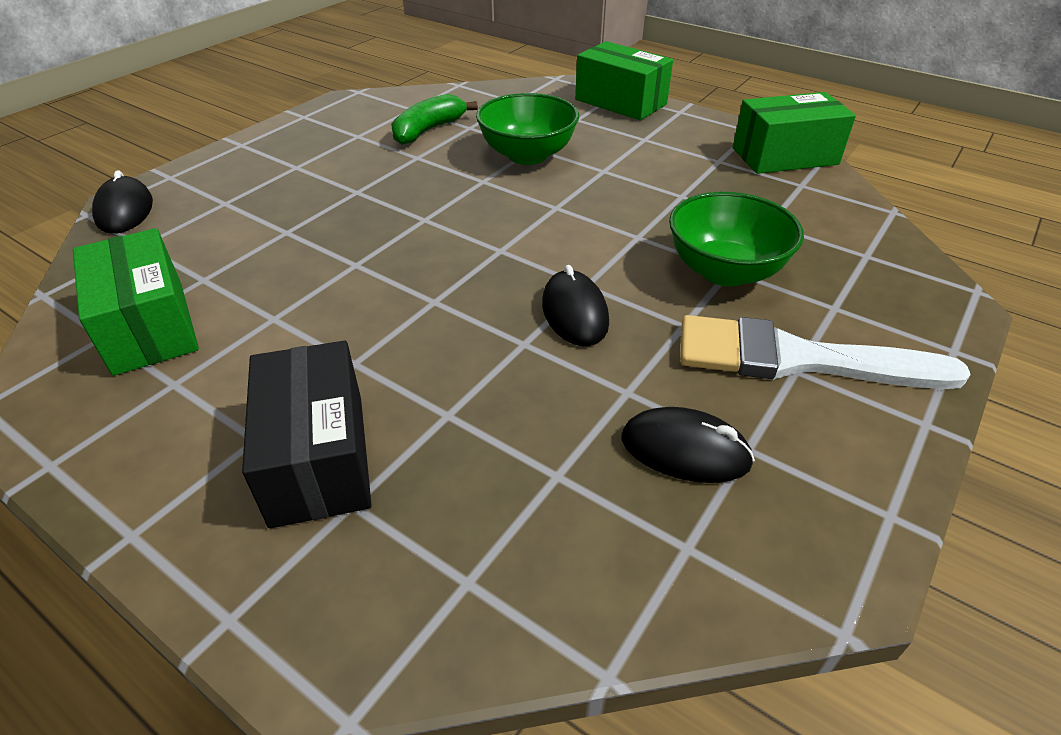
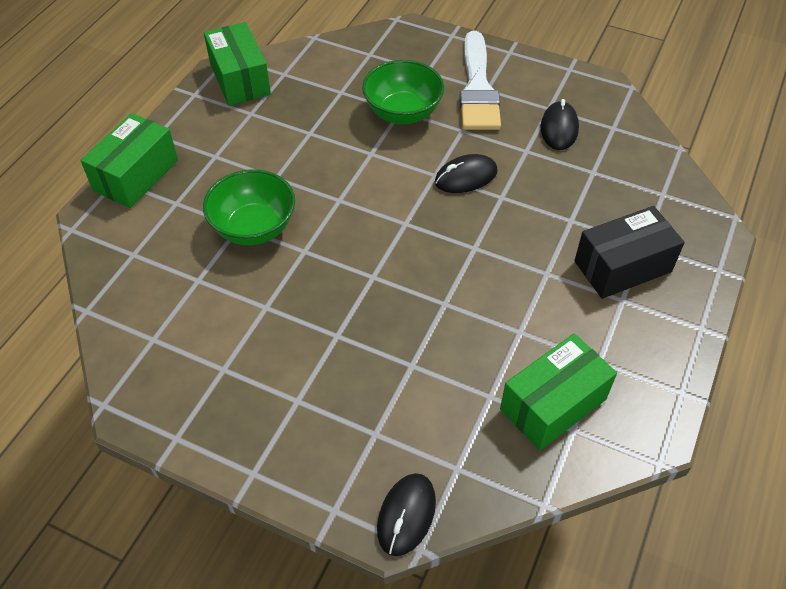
camera: 100 degrees left, 10 degrees up
(125, 211) = (406, 515): black mouse -> black mouse turned 45 degrees counterclockwise
(428, 130) = (207, 311): green banana -> none

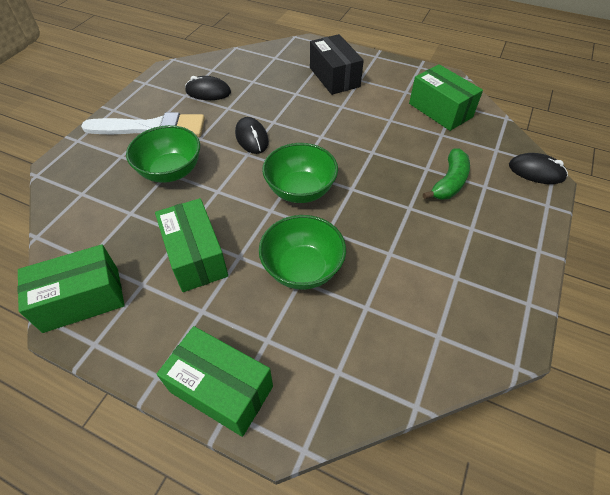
camera: 90 degrees left, 0 degrees up
(279, 145) = (196, 256): none -> green box
(370, 226) = (300, 190): none -> green bowl
(383, 388) = (449, 182): none -> green banana

